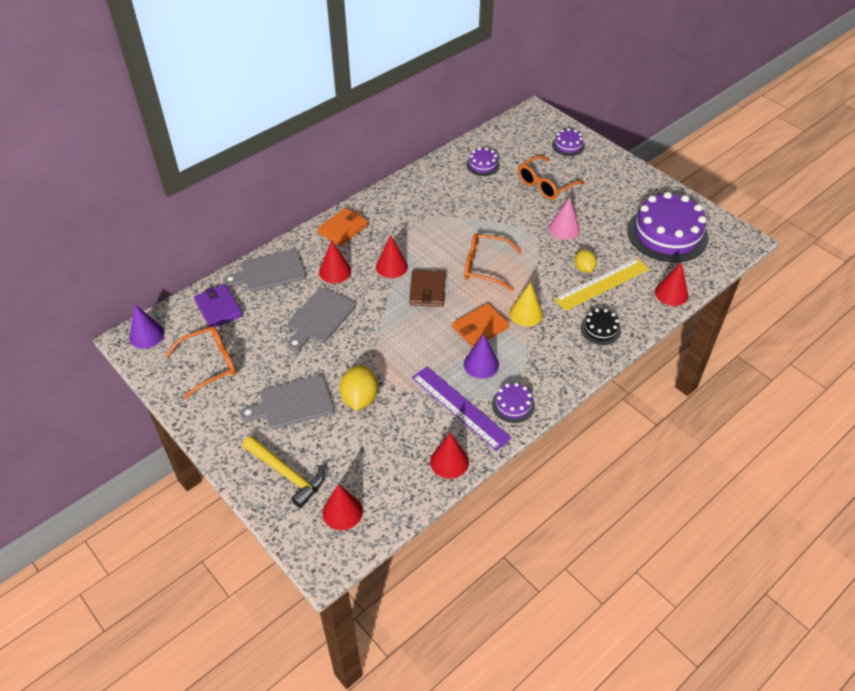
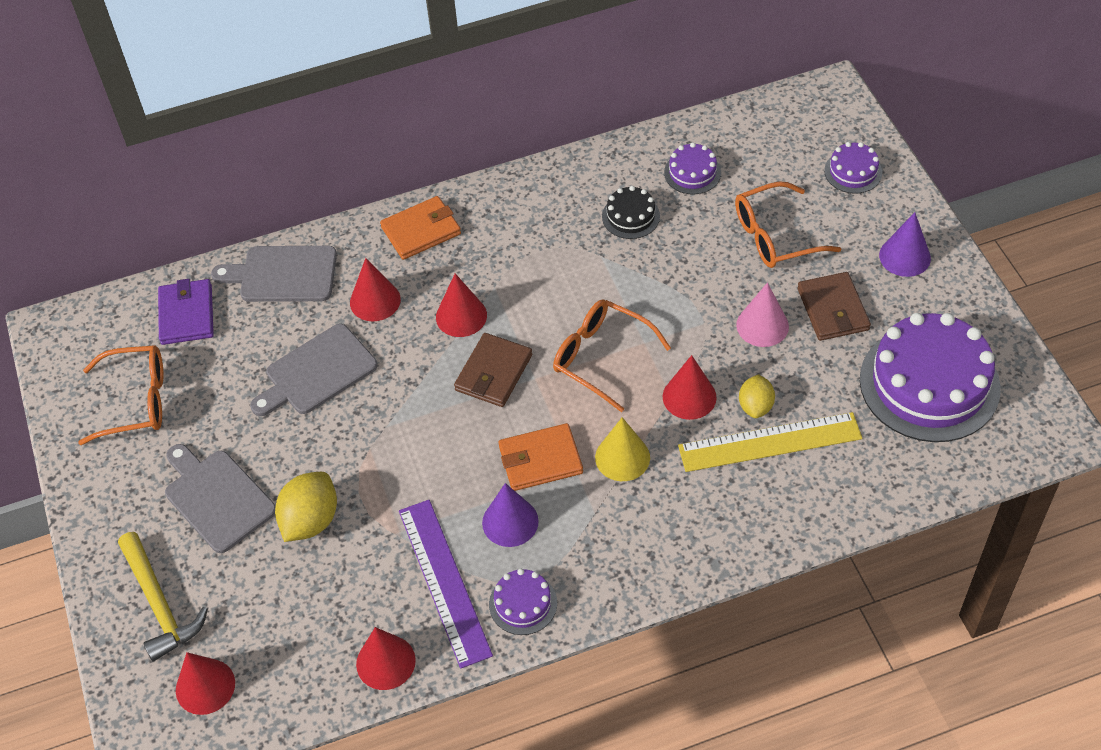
camera: 25 degrees right, 5 degrees up
(146, 335) = (75, 328): purple cone -> purple cone (904, 256)
(292, 403) = (217, 498): grey cutting board -> grey cutting board turned 45 degrees clockwise
(596, 212) = (832, 309): none -> brown wallet
(600, 329) = (724, 520): black cake -> black cake (630, 216)
(671, 293) = (874, 493): red cone -> red cone (689, 397)

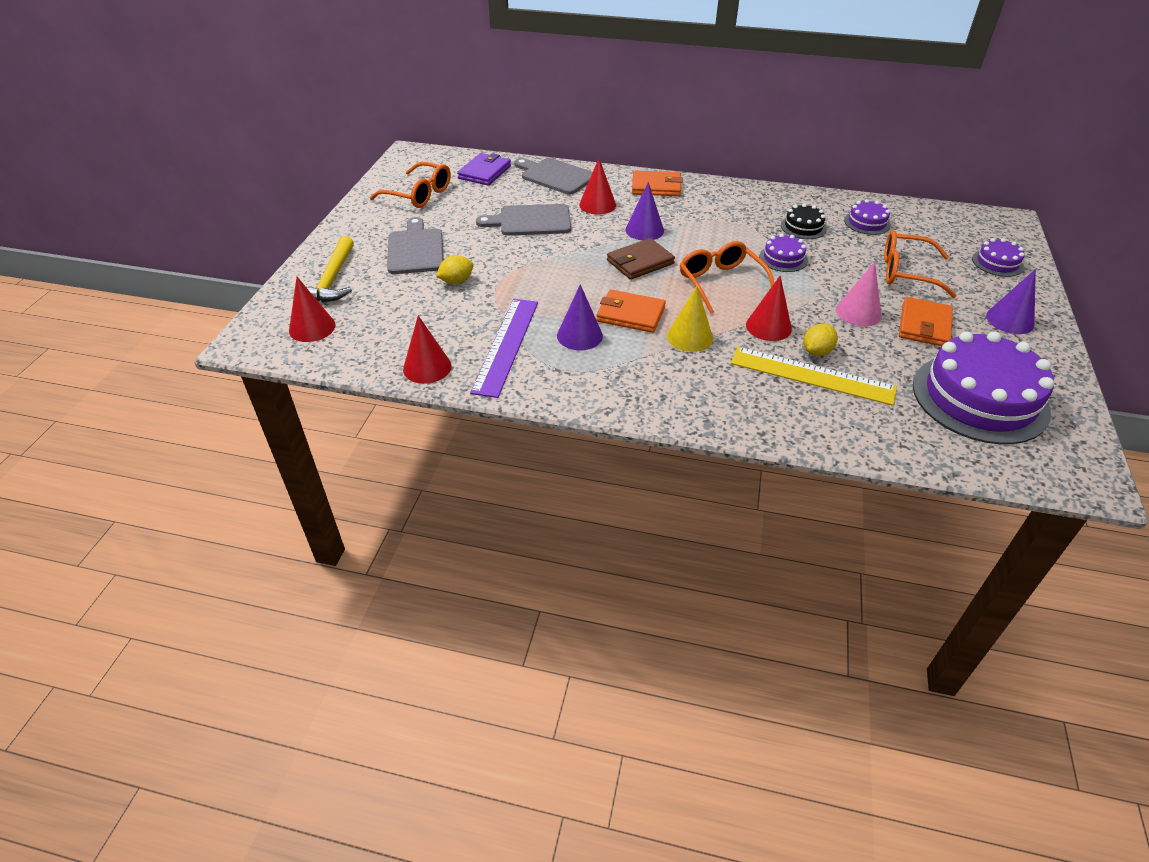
camera: 30 degrees right, 10 degrees down
(310, 520) = (456, 281): yellow lemon -> yellow lemon, size x0.64
(461, 316) = (644, 230): red cone -> purple cone
(523, 603) = (546, 380): purple cake -> purple cake (783, 258)
(832, 309) = (924, 325): brown wallet -> orange wallet

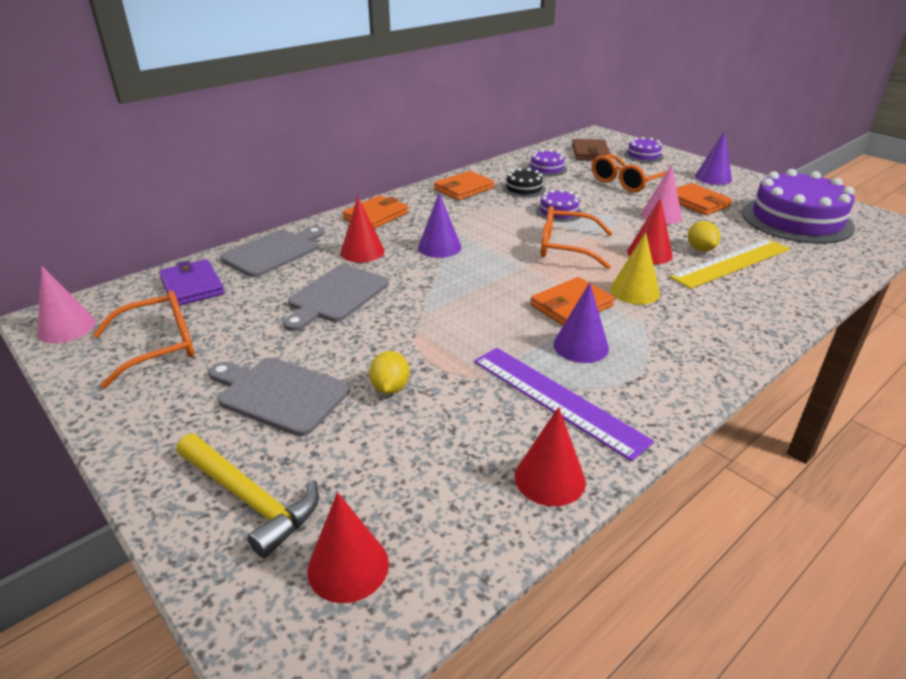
camera: 55 degrees left, 10 degrees down
(407, 162) = (66, 327): none -> pink cone
(555, 176) = (273, 252): grey cutting board -> grey cutting board turned 150 degrees clockwise
(640, 262) = (490, 269): brown wallet -> brown wallet (590, 153)
(758, 201) = (464, 189): none -> orange wallet

